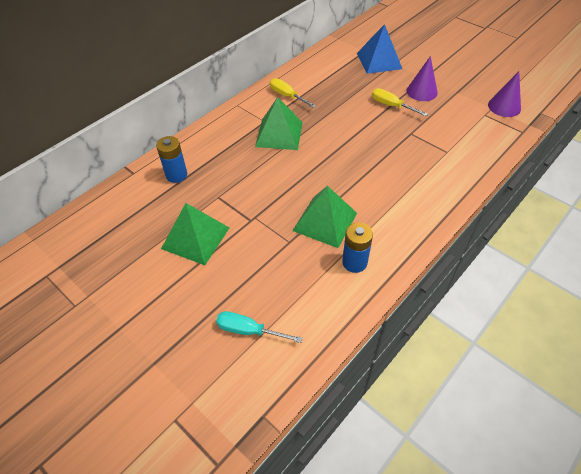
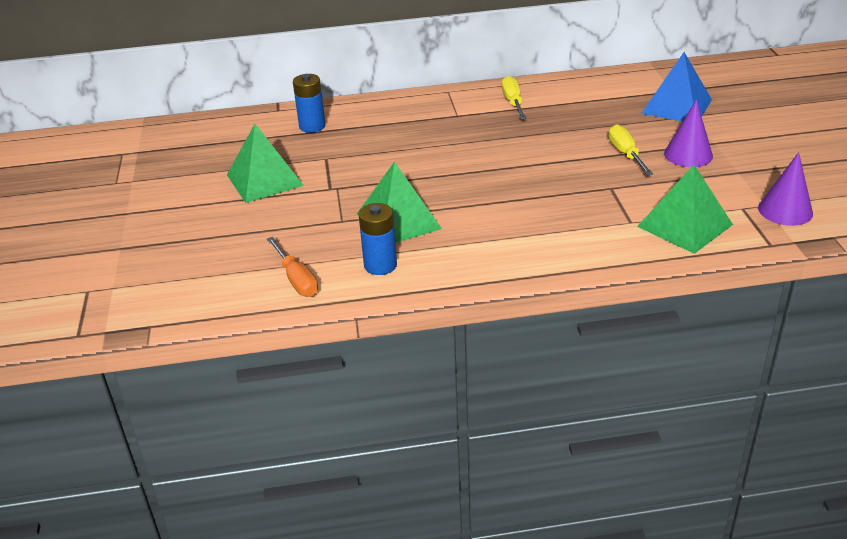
camera: 40 degrees right, 15 degrees down
(248, 330) = (217, 265): turquoise screwdriver -> none
(279, 134) = (456, 131): green pyramid -> green pyramid (684, 225)
(317, 307) = (297, 280): none -> orange screwdriver

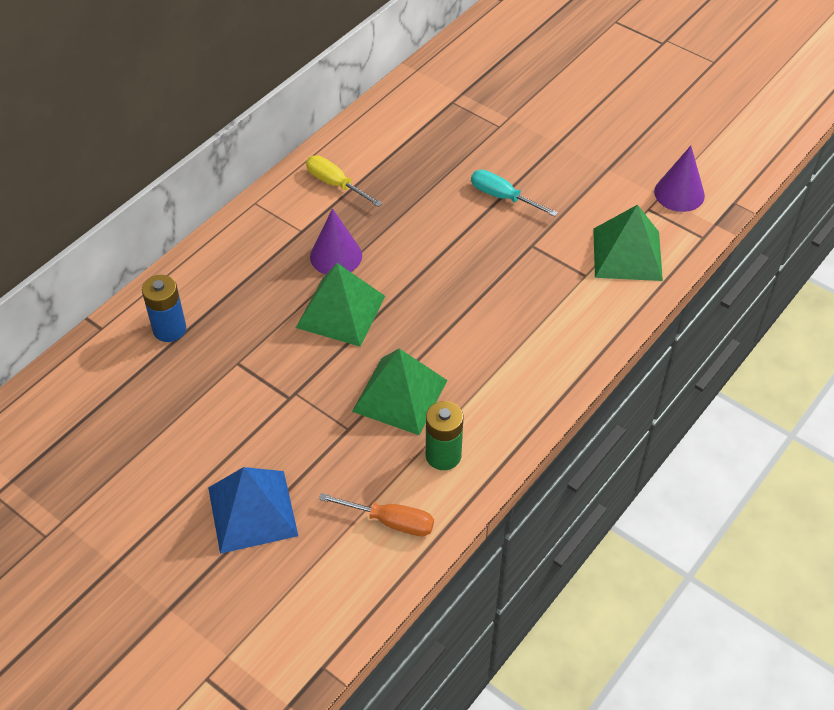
camera: 45 degrees left, 15 degrees up
(264, 180) = (209, 429): green pyramid -> green pyramid (341, 311)
(380, 265) = (443, 455): blue battery -> green battery
(625, 153) = (502, 197): yellow screwdriver -> turquoise screwdriver
(676, 106) = (484, 113): blue pyramid -> blue pyramid (252, 511)
(688, 154) = (552, 169): purple cone -> purple cone (336, 256)

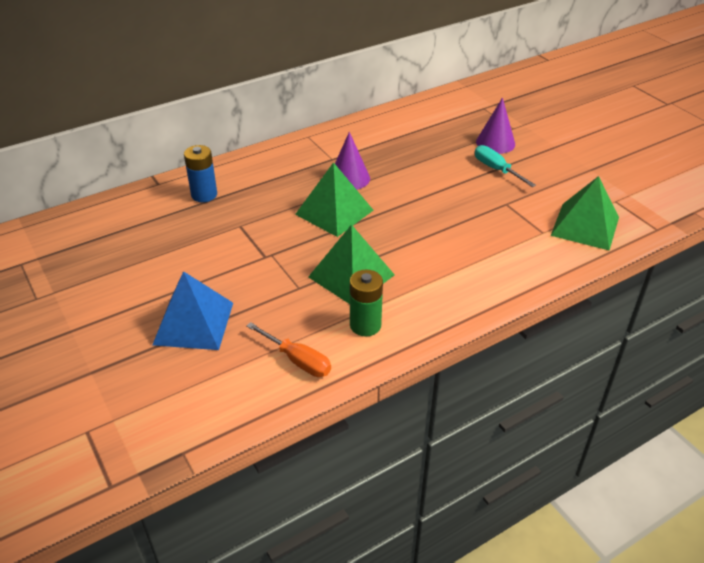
camera: 20 degrees right, 10 degrees down
(335, 184) = (371, 137): yellow screwdriver -> none
(679, 193) = (646, 196): purple cone -> purple cone (495, 143)

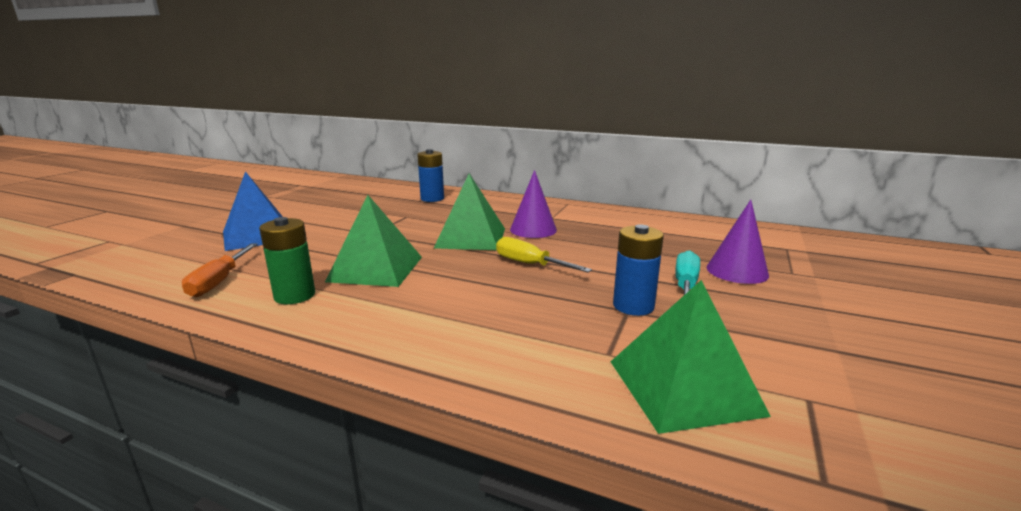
camera: 55 degrees right, 20 degrees down
(412, 208) = (529, 264): none -> yellow screwdriver
(503, 199) = (633, 306): none -> blue battery

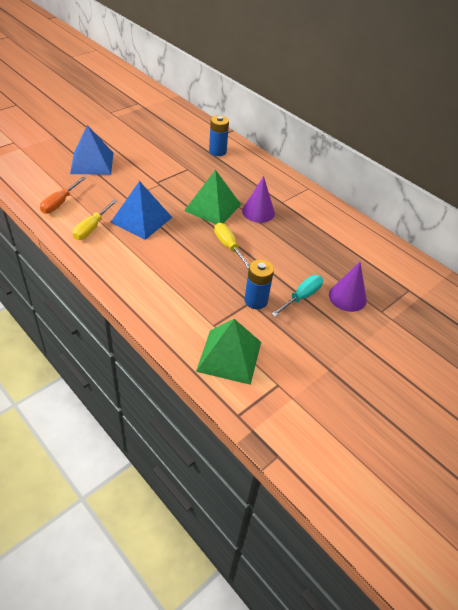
camera: 20 degrees right, 25 degrees up
(294, 295) = (91, 228): green battery -> yellow screwdriver
(376, 269) = (141, 219): green pyramid -> blue pyramid

